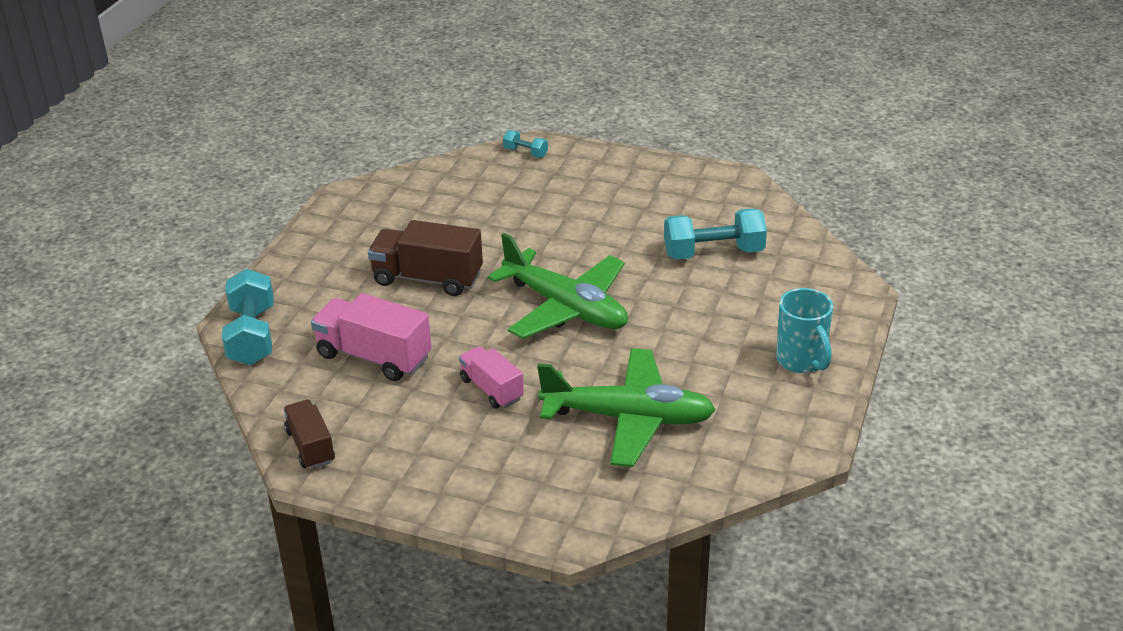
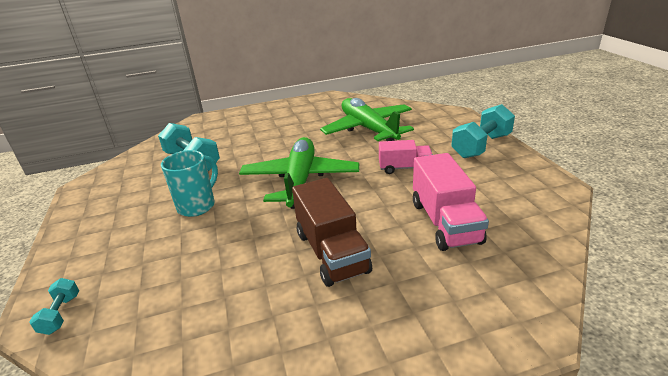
camera: 125 degrees left, 5 degrees down
(252, 336) = (526, 303): turquoise dumbbell -> turquoise dumbbell (481, 146)
(310, 446) = (546, 196): brown truck -> none
(491, 389) = (404, 168): pink truck -> pink truck turned 105 degrees counterclockwise
(801, 361) = (274, 113): turquoise mug -> turquoise mug (197, 205)

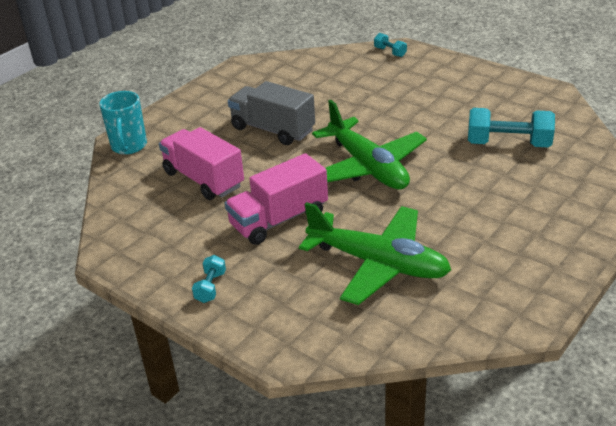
camera: 145 degrees right, 5 degrees up
(197, 205) = (421, 117): turquoise mug -> turquoise mug (129, 147)
(331, 252) = (273, 129): brown truck -> grey truck
(404, 168) = (279, 219): pink truck -> pink truck, size x1.60
(481, 146) = (210, 287): turquoise dumbbell -> turquoise dumbbell, size x0.50

